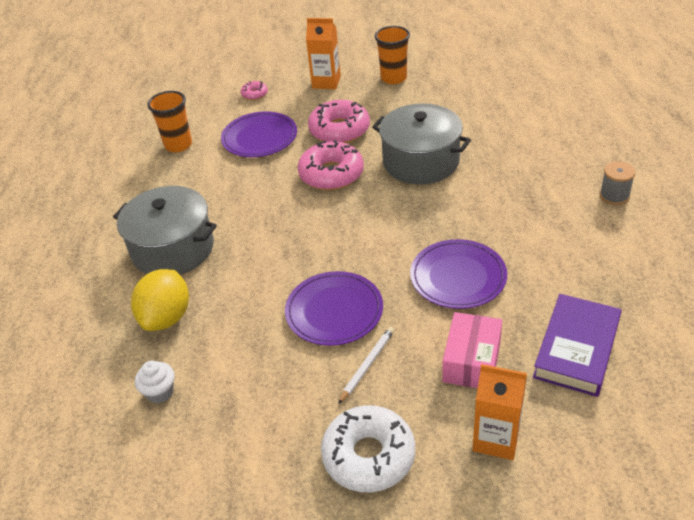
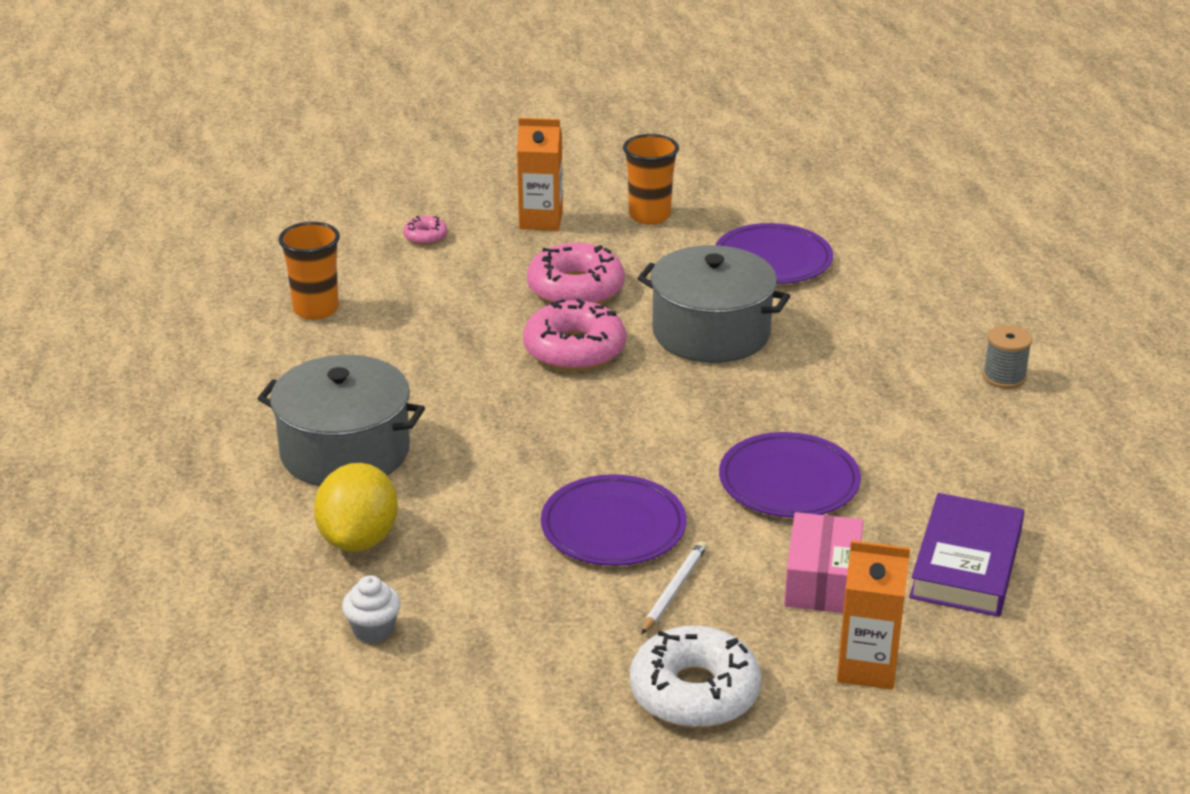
camera: 10 degrees left, 10 degrees down
(259, 137) = (448, 299): purple plate -> purple plate (773, 259)

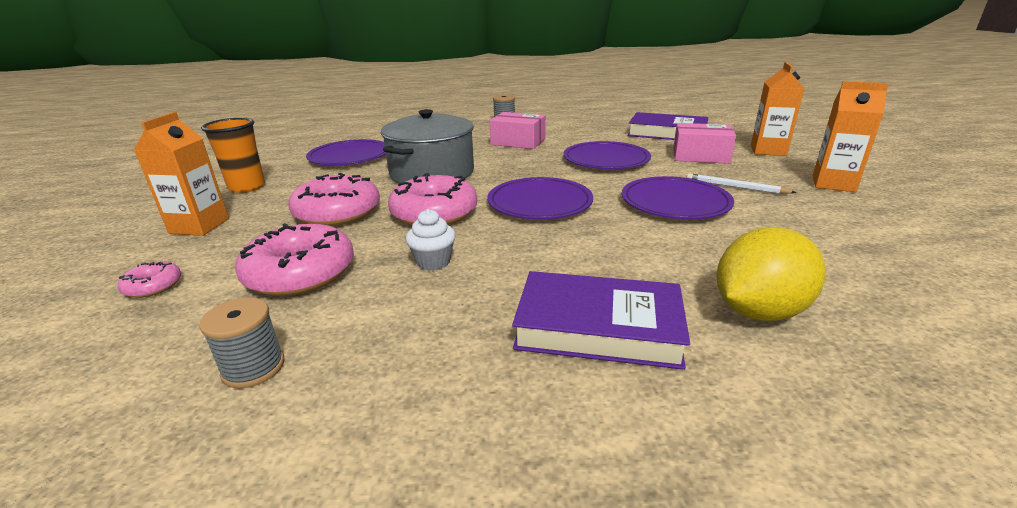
camera: 85 degrees left, 5 degrees down
(316, 309) = (253, 368): orange cup -> grey spool
(345, 451) = (598, 327): grey pot -> purple book
(359, 539) = (758, 311): yellow lemon -> yellow lemon turned 45 degrees counterclockwise
(373, 630) = (896, 297): white cupcake -> white cupcake (433, 262)
(443, 297) = (300, 273): none -> pink donut
(608, 420) = (540, 203): none -> purple plate
(694, 692) = (833, 184): white donut -> orange carton
(872, 396) = (518, 142): none -> pink box

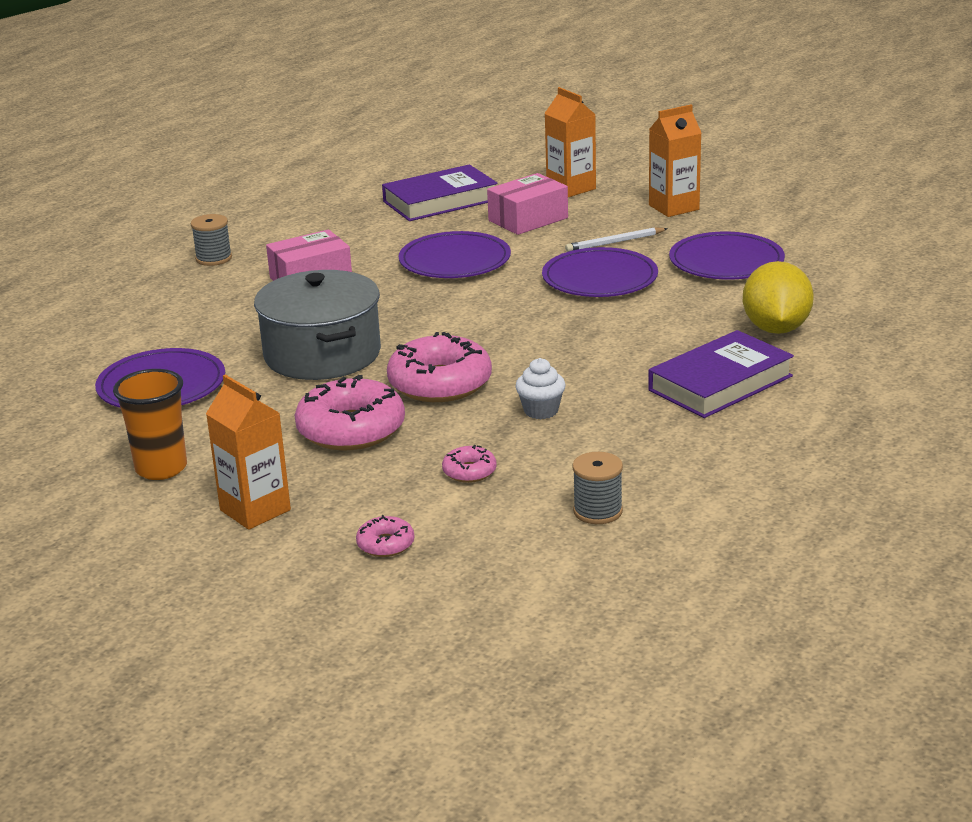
camera: 50 degrees left, 0 degrees up
(300, 273) = (469, 471): pink donut -> pink donut, size x0.47
(540, 203) = (501, 330): purple plate -> purple plate (726, 262)

